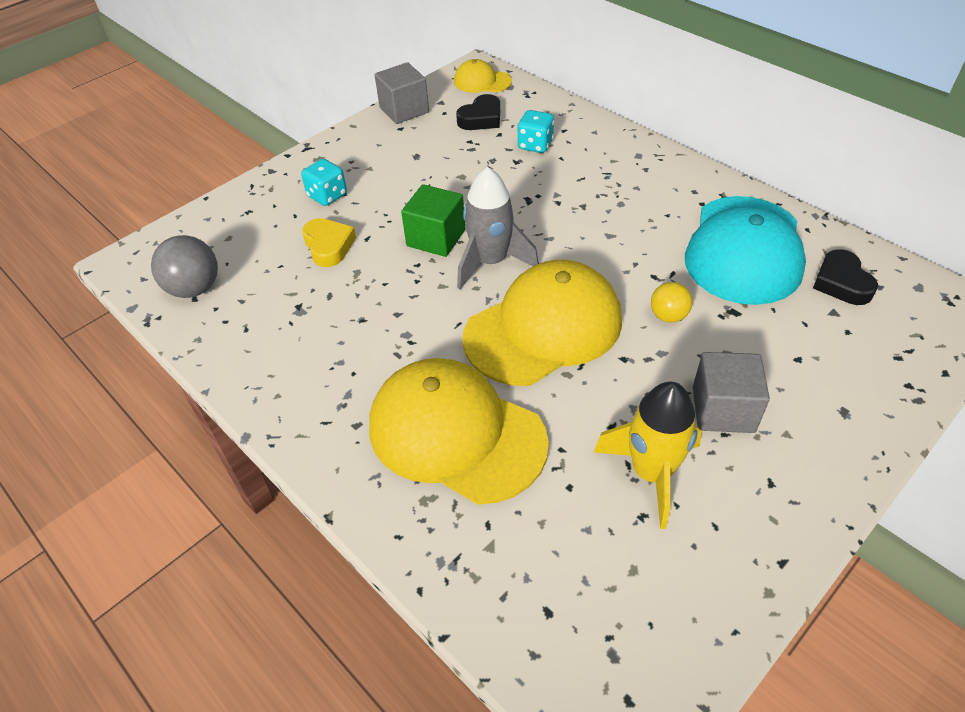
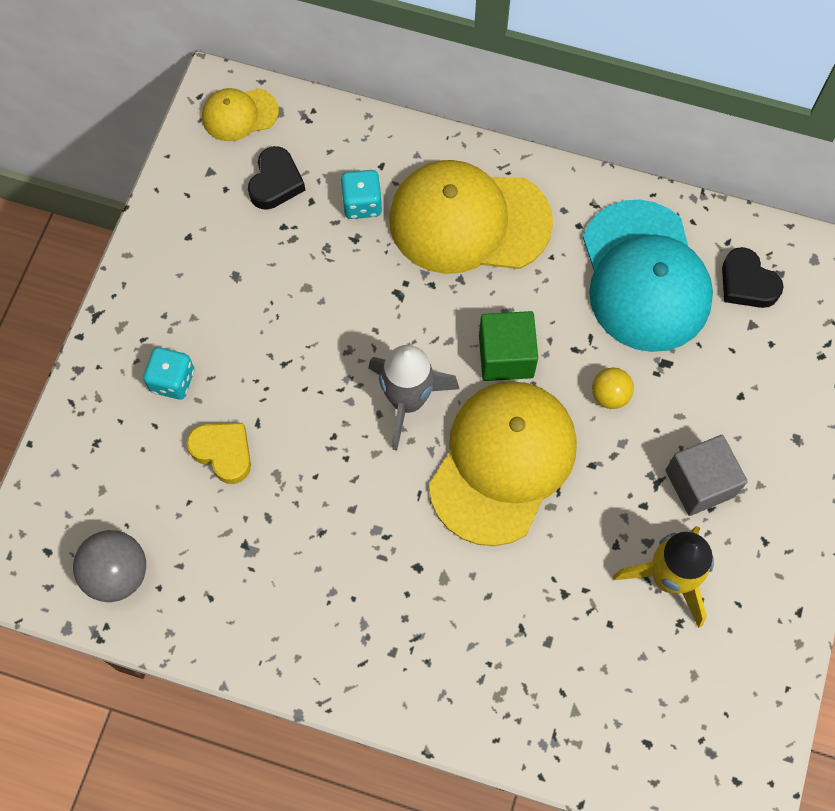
camera: 30 degrees left, 20 degrees up
(404, 110) = (173, 203): grey cube -> none
(436, 238) = (332, 391): green cube -> green cube (506, 356)
(456, 433) = (487, 618): yellow cap -> yellow cap (469, 221)

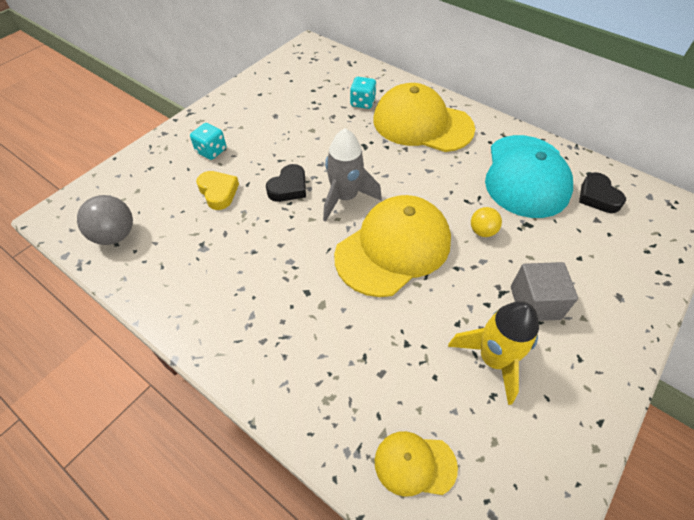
camera: 20 degrees right, 15 degrees down
(239, 114) = (315, 55): yellow cap -> yellow cap (414, 464)
(276, 182) = (319, 84): black heart -> black heart (289, 187)
(506, 356) = (419, 192): green cube -> none

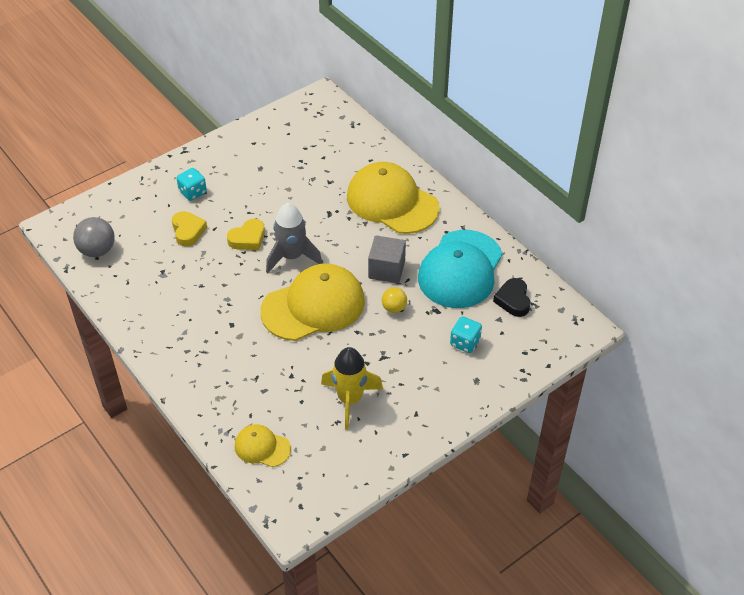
camera: 15 degrees right, 5 degrees down
(289, 187) = (248, 238): black heart -> yellow heart
(362, 103) = (346, 170): turquoise dice -> turquoise dice (465, 342)
(535, 302) = (405, 370): grey cube -> grey cube (386, 270)

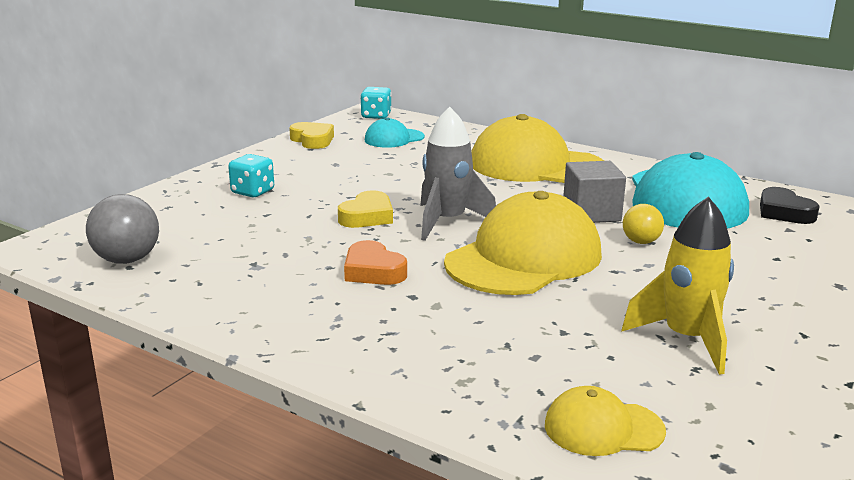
camera: 20 degrees left, 25 degrees down
(188, 231) = (269, 222): yellow heart -> yellow heart (312, 140)
(222, 296) = (373, 271): none -> orange heart
(317, 141) = (394, 138): none -> turquoise cap
(465, 342) = (775, 255): turquoise dice -> turquoise dice (376, 116)

